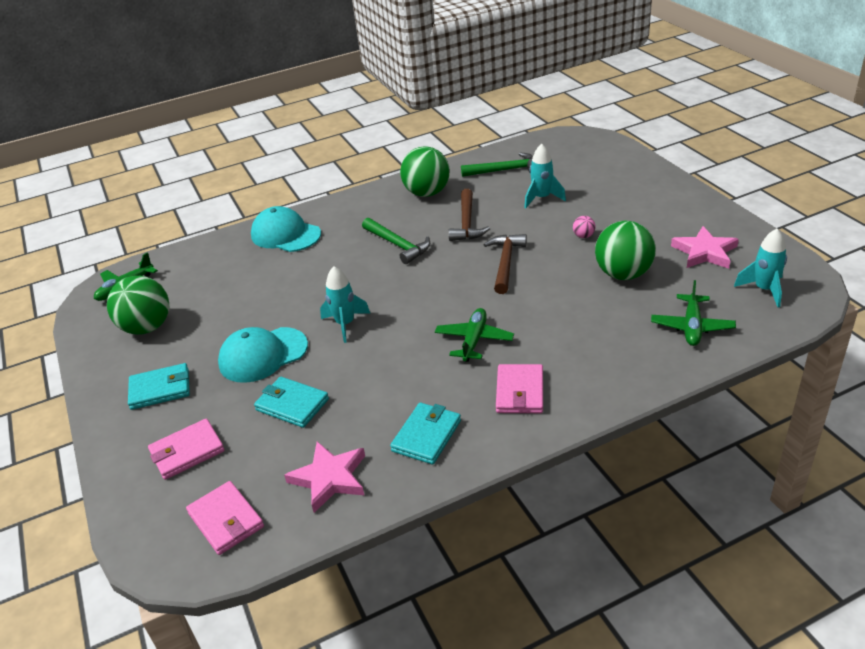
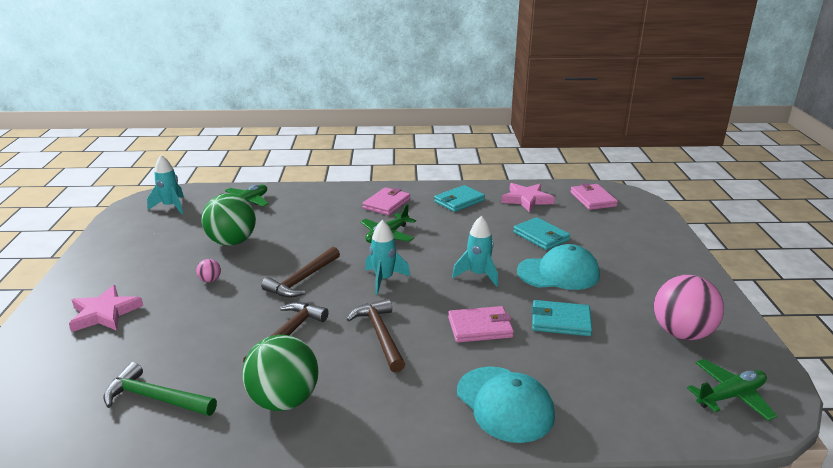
camera: 160 degrees left, 10 degrees down
(147, 327) = (682, 333): green ball -> pink ball
(160, 389) = (652, 274): turquoise wallet -> turquoise wallet (560, 321)
(187, 452) = (621, 232): pink wallet -> pink wallet (480, 327)
(398, 245) = (380, 335): green hammer -> brown hammer
(542, 198) = (181, 335): turquoise rocket -> turquoise rocket (384, 279)
(704, 252) = (155, 237): pink star -> pink star (105, 313)

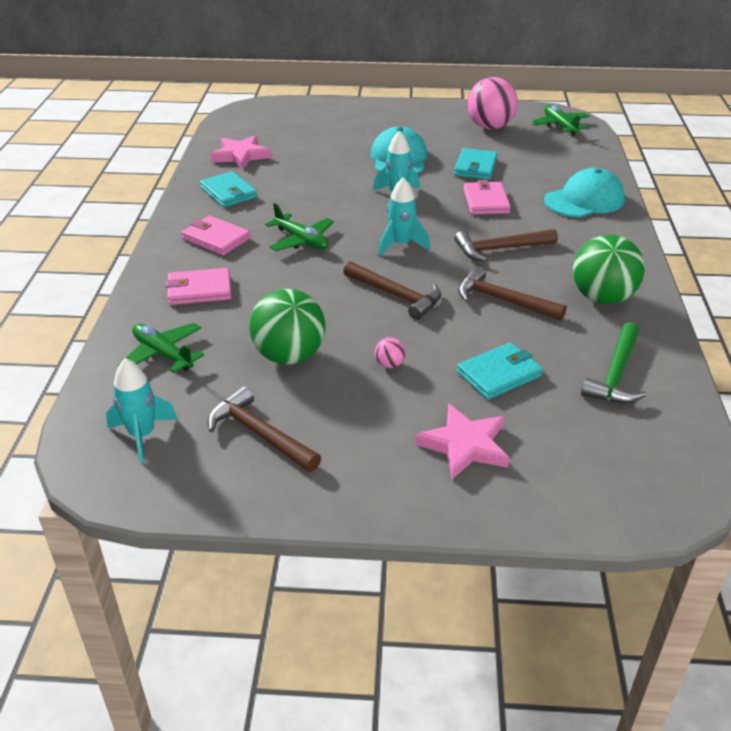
camera: 85 degrees left, 10 degrees up
(155, 239) = (259, 434): none -> brown hammer
(541, 236) = (327, 158): turquoise wallet -> turquoise wallet (499, 374)
(592, 199) = (254, 124): pink wallet -> pink wallet (199, 290)

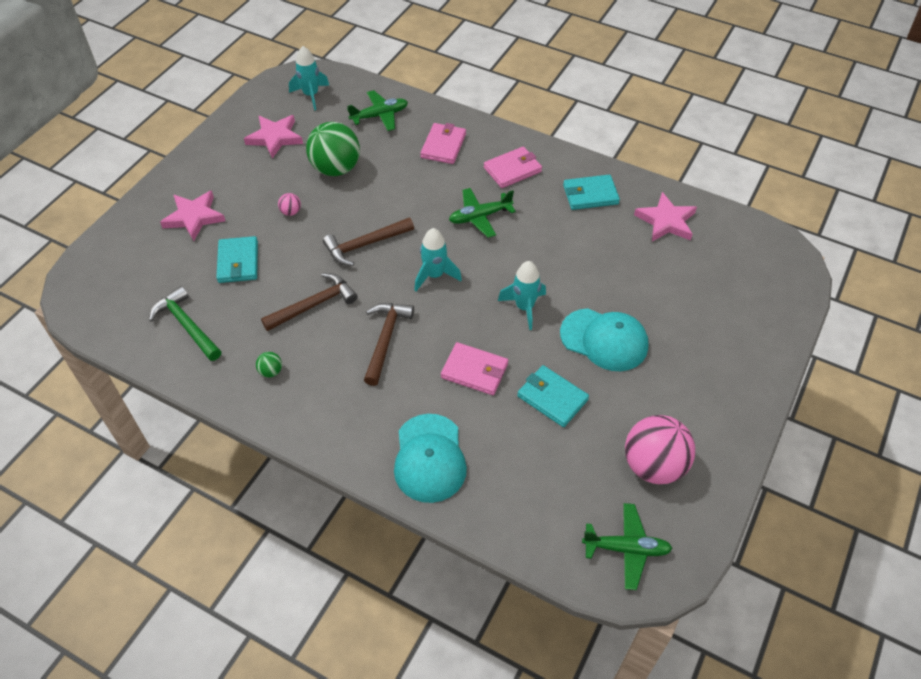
camera: 115 degrees right, 15 degrees up
(259, 434) = (275, 138): brown hammer -> pink star
(602, 298) = (271, 371): green ball -> green ball, size x0.41

